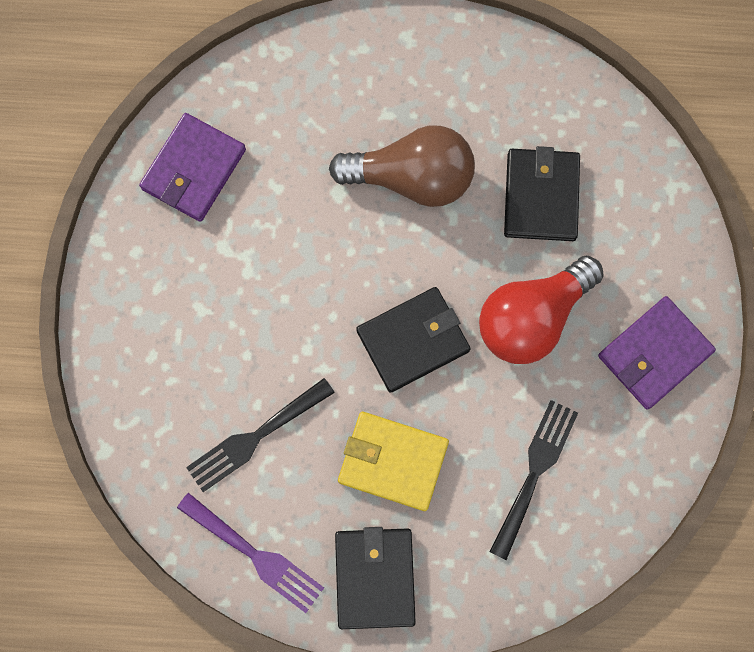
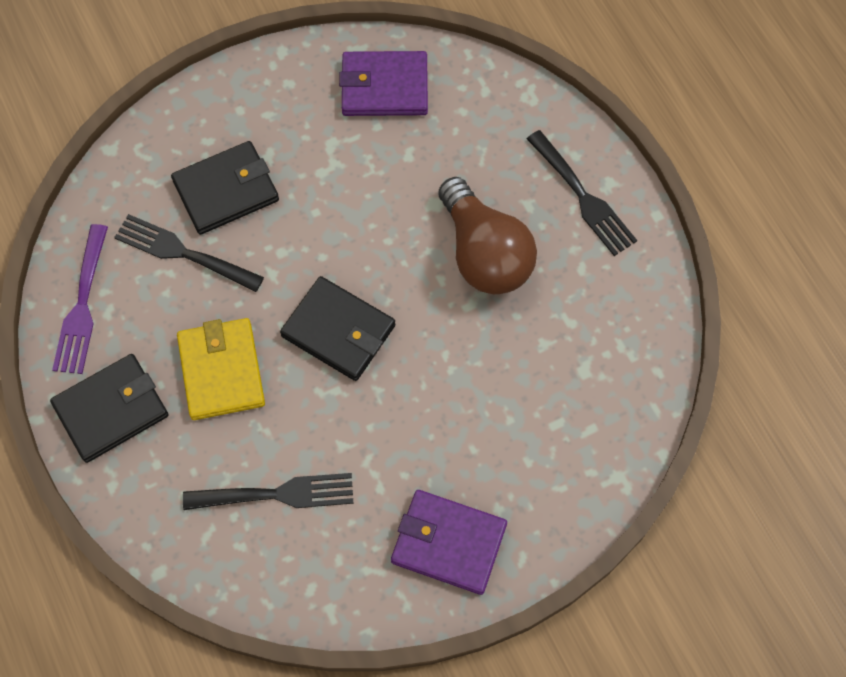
camera: 60 degrees right, 10 degrees down
(407, 66) = (583, 197): none -> black fork
(532, 318) = (418, 418): red light bulb -> none
(541, 197) = (535, 368): black wallet -> black wallet (226, 190)

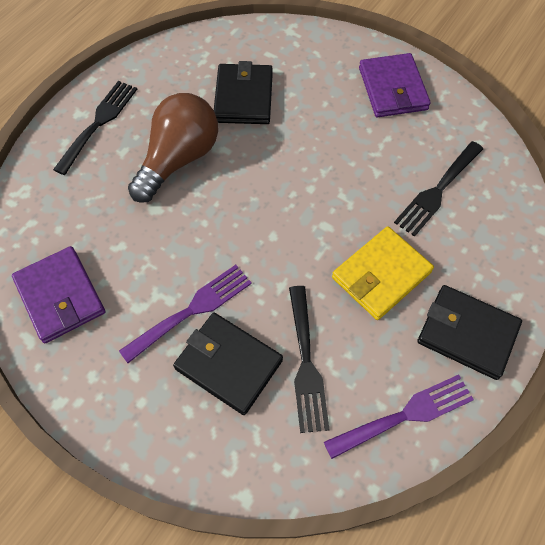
camera: 120 degrees left, 5 degrees down
(277, 494) = (437, 191): black fork -> black fork turned 105 degrees counterclockwise
(298, 186) = (192, 310): none -> purple fork
(338, 331) = (297, 216): black wallet -> black wallet (243, 97)

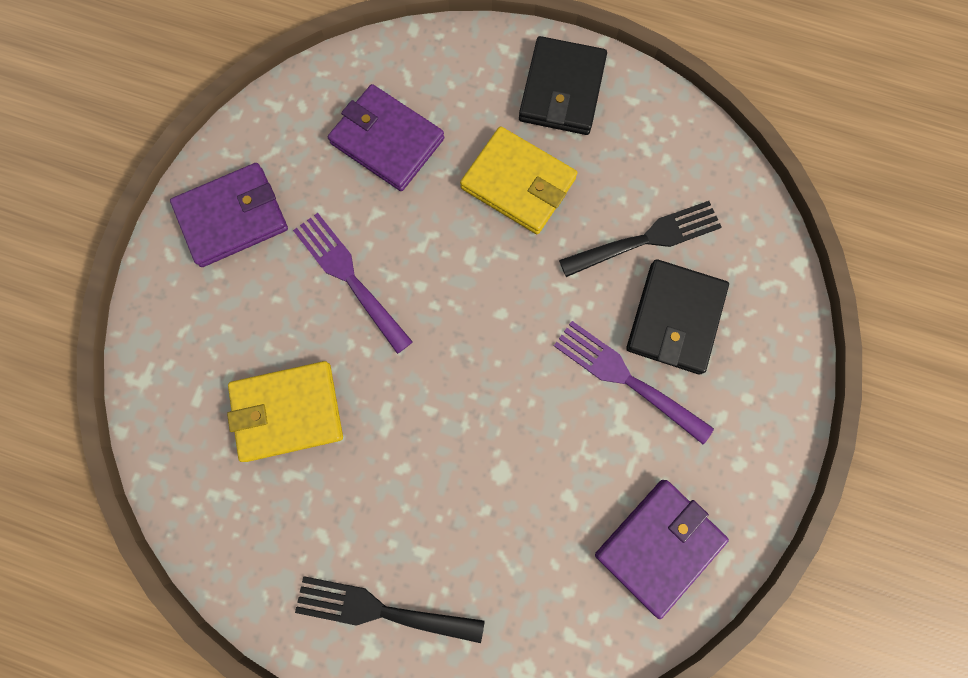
camera: 105 degrees left, 15 degrees up
(179, 159) = (416, 468): brown light bulb -> none
(243, 97) = (288, 412): black wallet -> yellow wallet
(405, 415) = (667, 135): purple fork -> purple fork (349, 277)
(437, 191) = (387, 141): black fork -> purple wallet

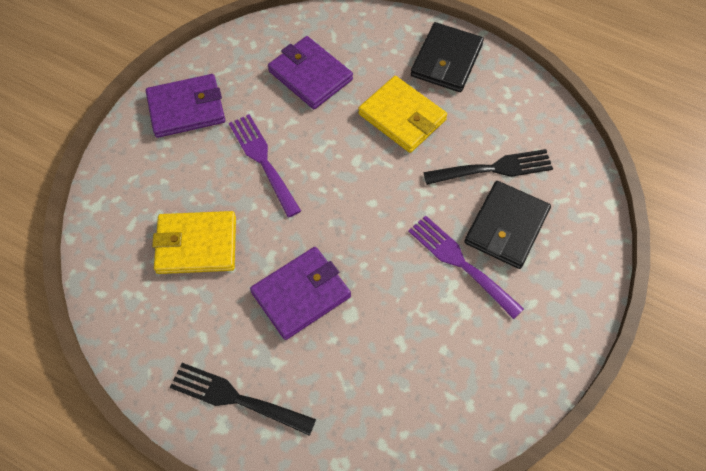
camera: 10 degrees right, 15 degrees down
(658, 545) = (466, 389): purple wallet -> purple wallet (301, 294)

